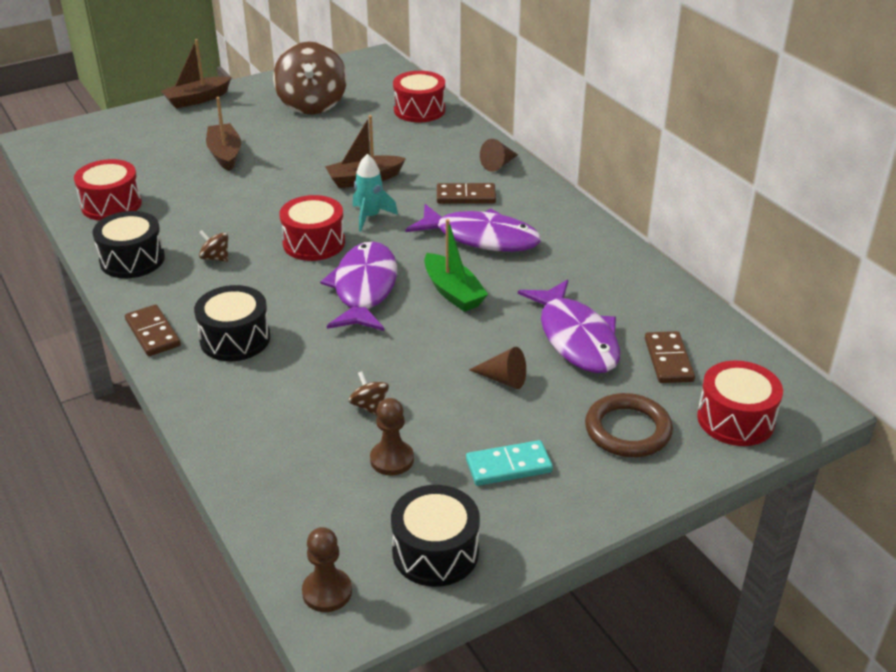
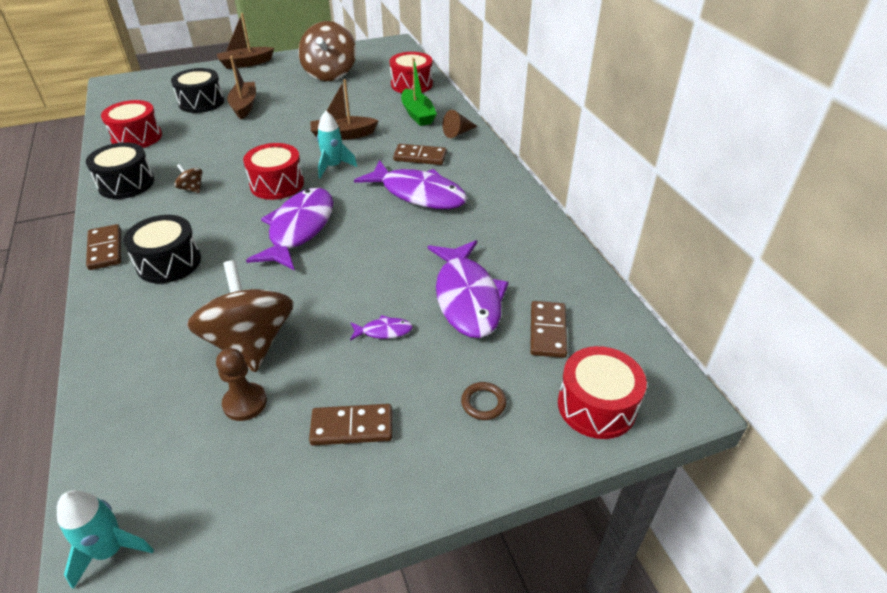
camera: 10 degrees right, 5 degrees up
(327, 592) = (110, 550): brown pawn -> turquoise rocket
(369, 406) = (250, 343): brown spinning top -> brown spinning top, size x2.45
(435, 552) = (238, 518): black drum -> black drum (201, 102)
(453, 292) = (373, 240): green boat -> green boat (417, 114)
(503, 379) = (384, 331): brown cone -> purple fish
(508, 466) = (352, 427): turquoise domino -> brown domino
(627, 430) = (483, 403): brown ring -> brown ring, size x0.52

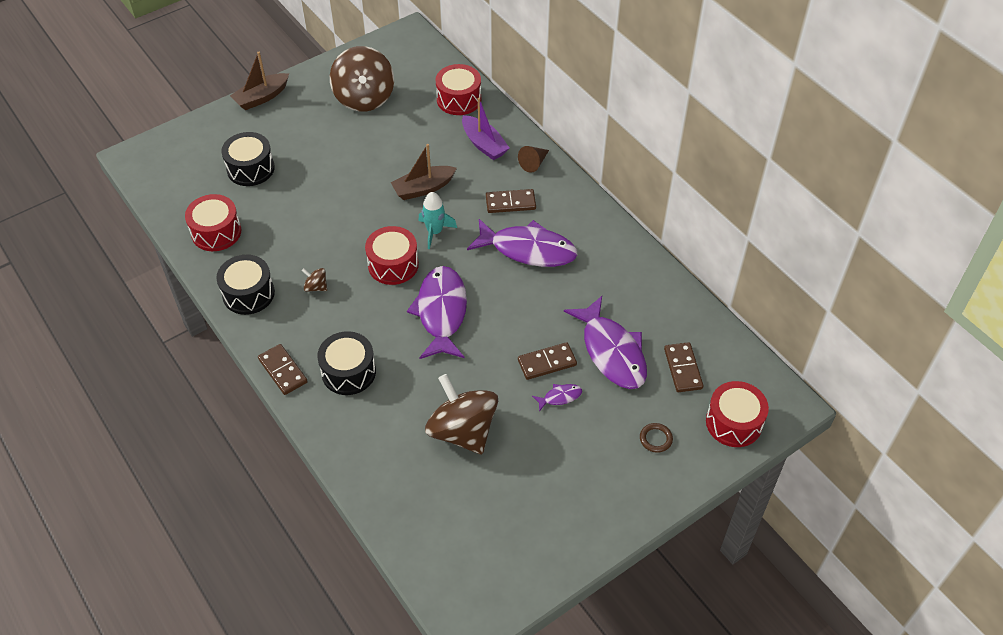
camera: 15 degrees left, 10 degrees up
(110, 550) = (457, 597): turquoise rocket -> none
(244, 106) = (300, 165): brown boat -> none
(245, 403) = (486, 479): brown pawn -> none
(352, 427) = (571, 479): brown domino -> brown domino (547, 362)
(417, 114) = (484, 144): green boat -> purple boat

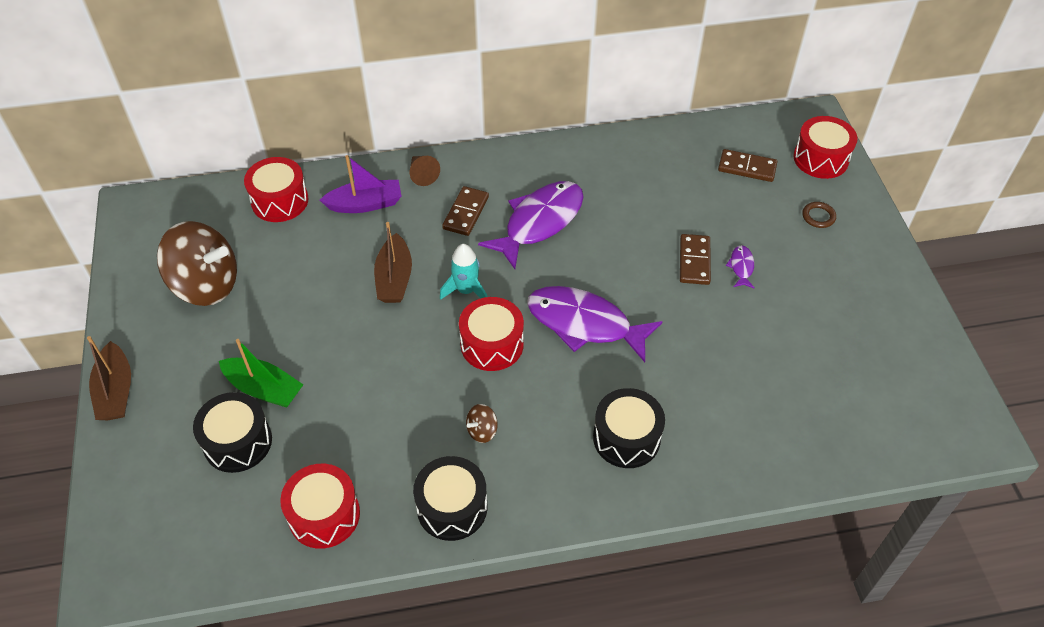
camera: 65 degrees left, 0 degrees up
(283, 371) = (593, 505): brown domino -> none
(296, 163) = (264, 389): none -> green boat
(462, 431) = (751, 360): brown spinning top -> none
(612, 352) = (704, 208): purple fish -> none

